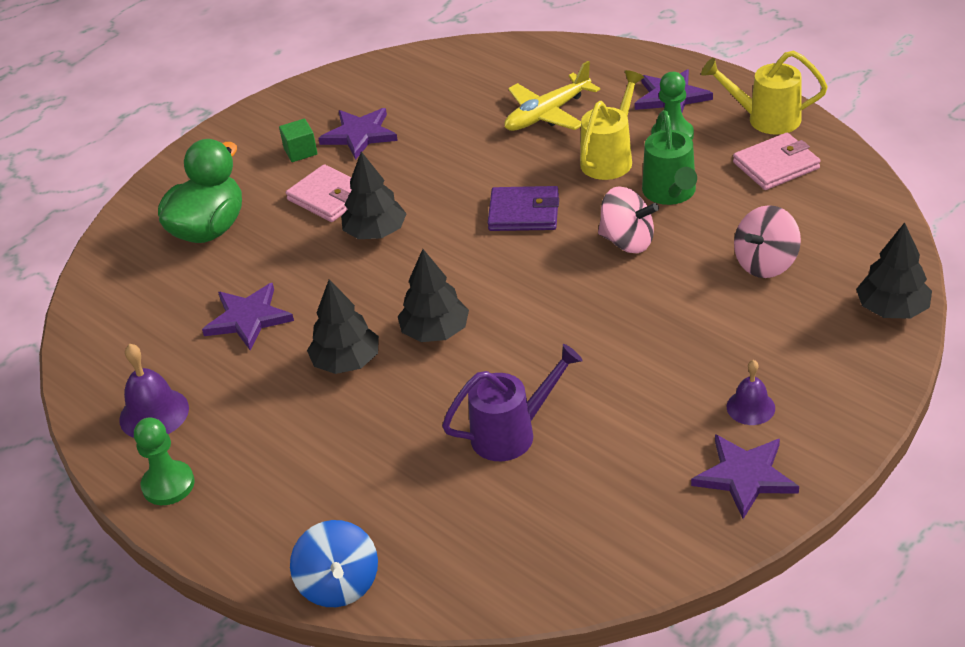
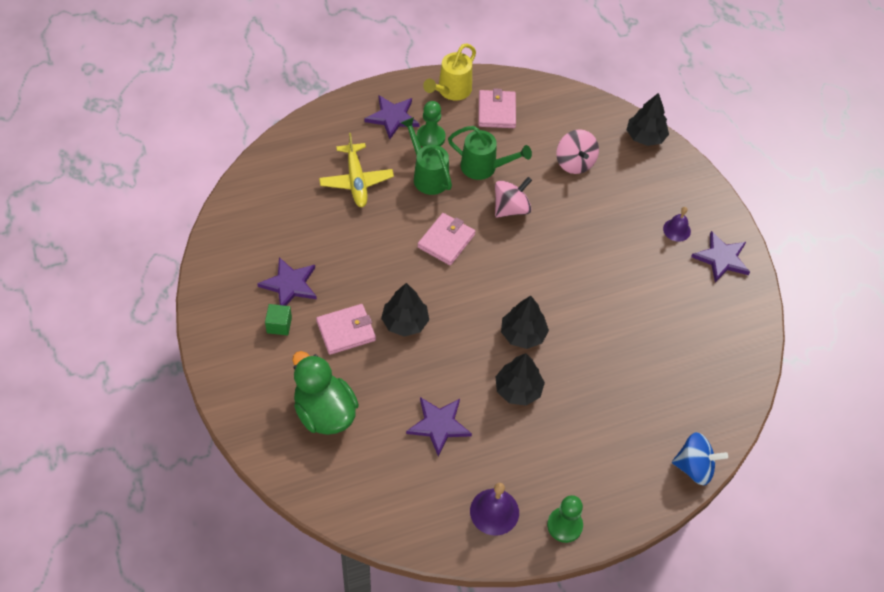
camera: 70 degrees left, 15 degrees up
(512, 433) = (630, 338): purple watering can -> none
(524, 213) = (446, 241): purple wallet -> pink wallet
(610, 158) = (428, 175): yellow watering can -> green watering can

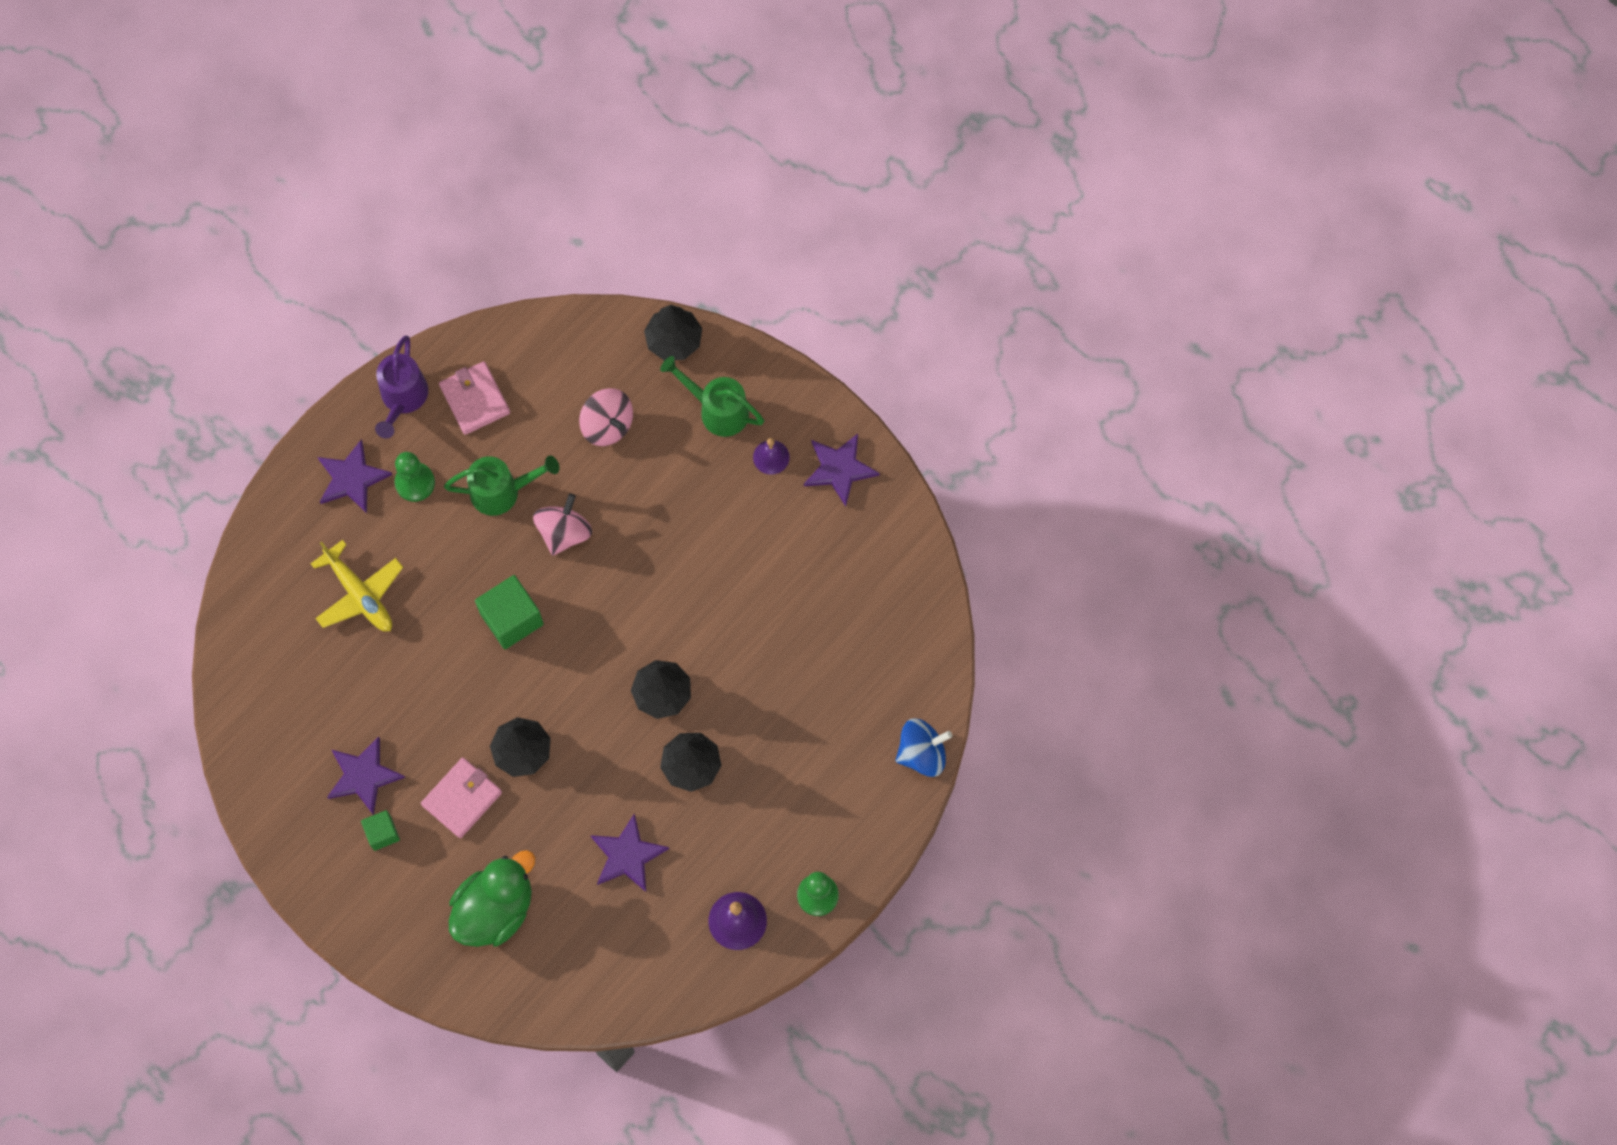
camera: 25 degrees left, 15 degrees up
(324, 412) = (495, 909): green duck -> green duck turned 105 degrees clockwise
(428, 175) = (441, 540): green watering can -> green watering can (717, 410)
(446, 241) = (511, 619): pink wallet -> green cube
(451, 91) = (402, 399): yellow watering can -> purple watering can

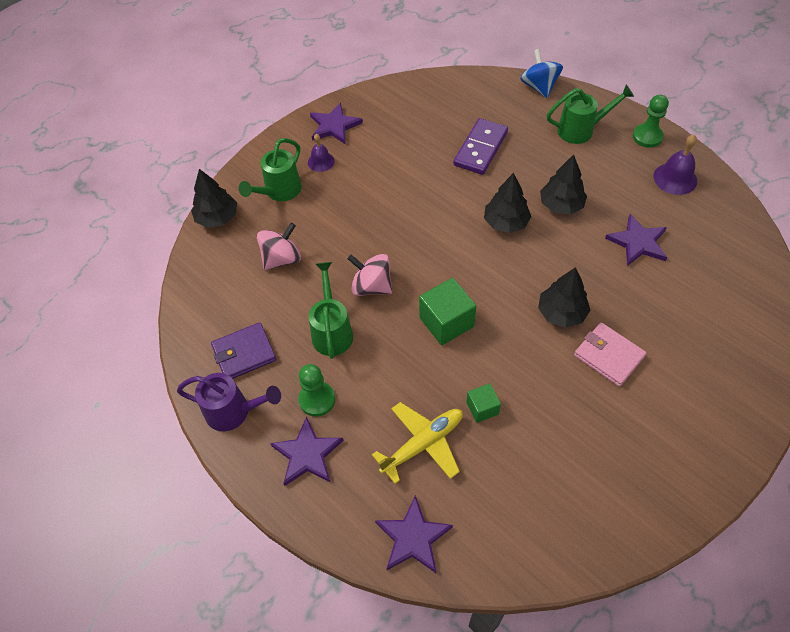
camera: 85 degrees left, 15 degrees down
(363, 776) = (598, 436): purple star -> purple star (413, 537)
(382, 833) = (650, 418): green cube -> green cube (482, 408)
(475, 399) = (244, 353): pink wallet -> purple wallet
(495, 909) = (700, 329): green duck -> none
(794, 665) = (480, 149): none -> purple domino
(831, 805) = (581, 130): none -> green watering can

